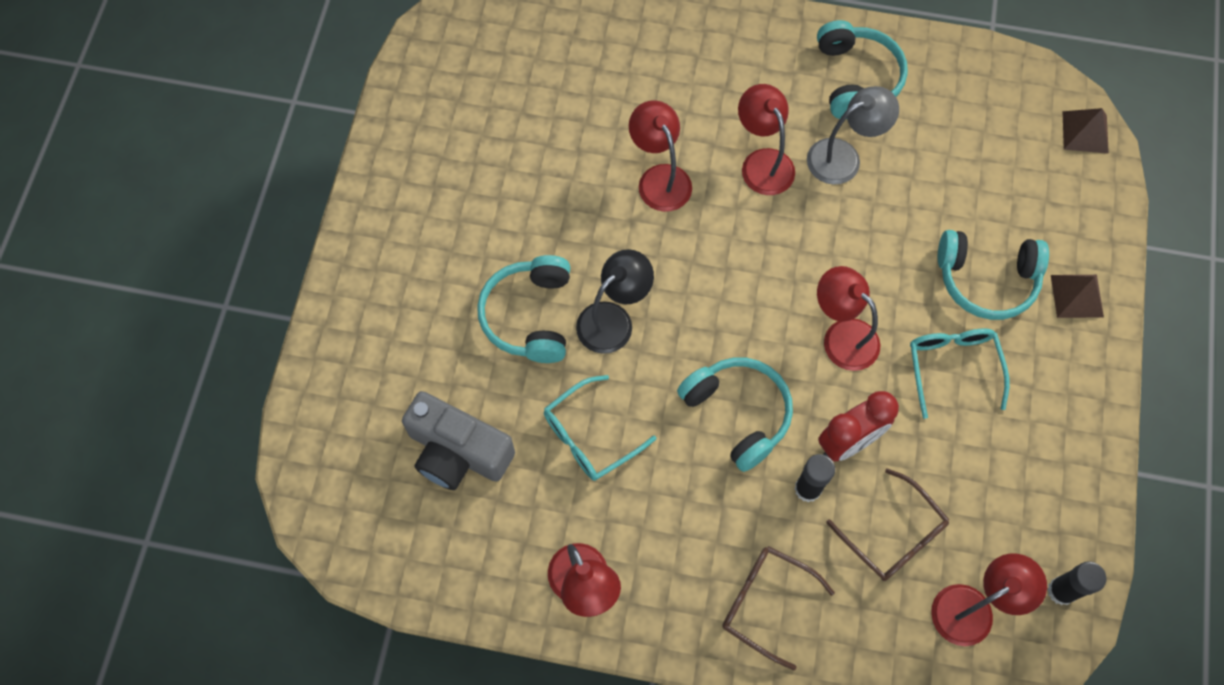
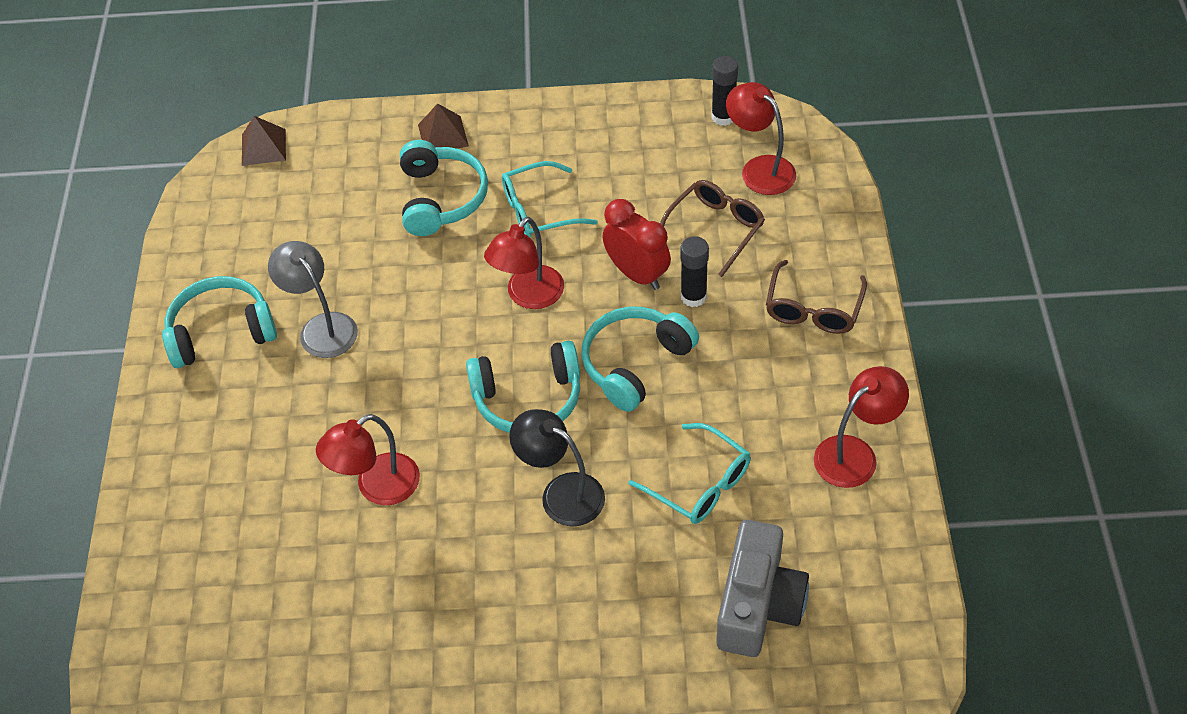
camera: 100 degrees left, 15 degrees down
(529, 316) = (578, 575): turquoise headphones -> turquoise headphones (528, 399)
(762, 162) = (340, 396): red lamp -> none

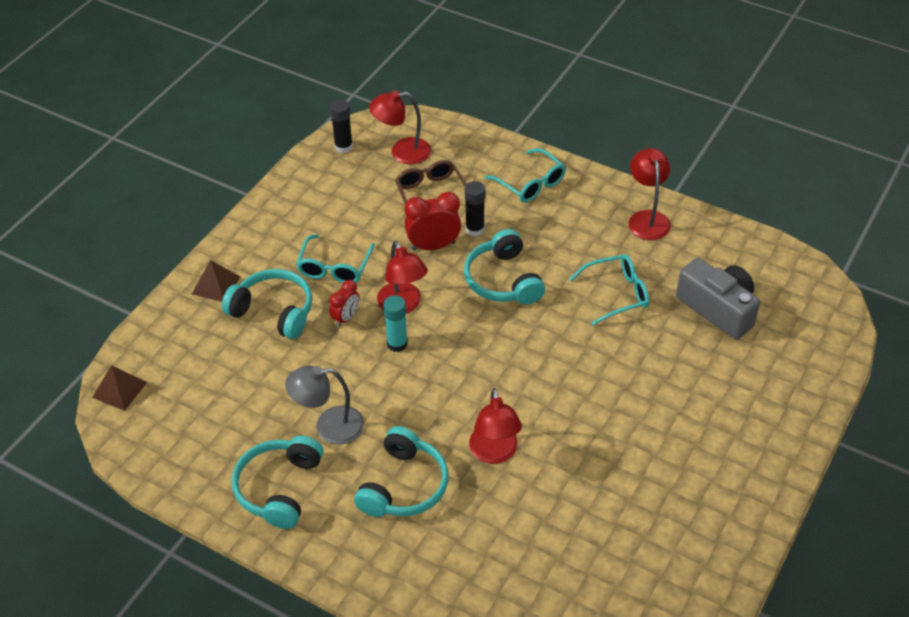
camera: 60 degrees left, 5 degrees down
(470, 321) = (397, 344): none -> turquoise glue stick
(475, 259) = (346, 318): none -> red clock
(528, 399) = (487, 343): turquoise headphones -> turquoise headphones (404, 486)
(561, 493) = (573, 360): black lamp -> none
(813, 308) = (530, 183): brown glasses -> turquoise glasses

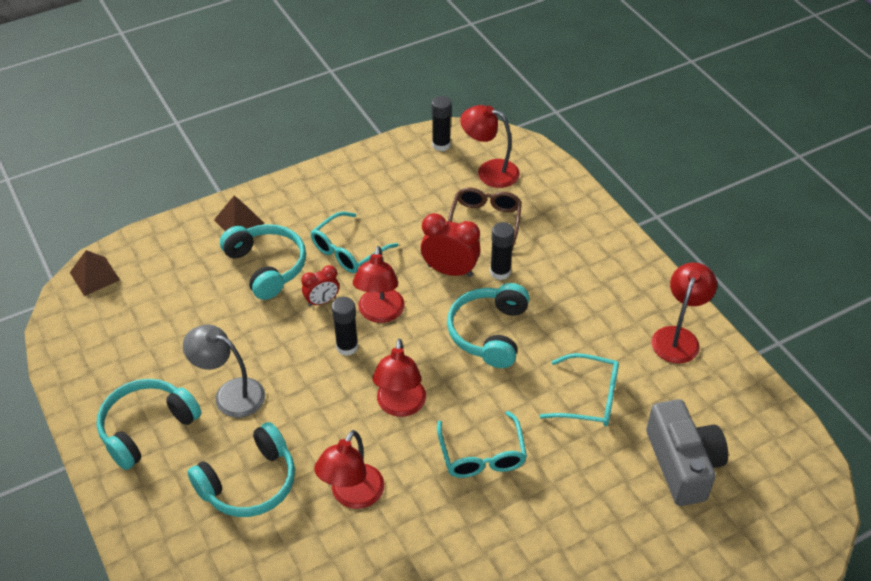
camera: 30 degrees right, 0 degrees up
(397, 344) = (347, 347): turquoise glue stick -> black glue stick
(477, 368) = (400, 406): none -> red lamp
(530, 183) = (587, 251): turquoise glasses -> turquoise glasses (482, 455)

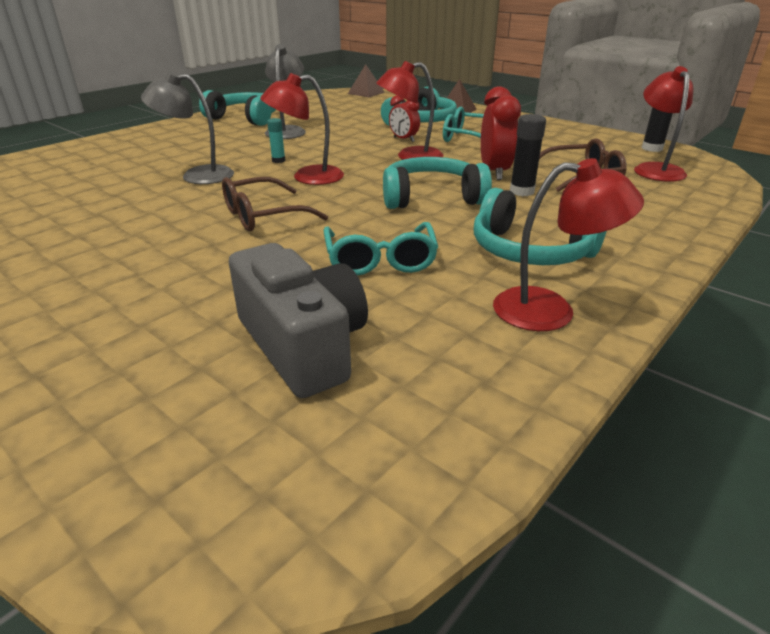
camera: 70 degrees right, 15 degrees down
(249, 483) = (203, 146): turquoise headphones -> turquoise headphones (530, 251)
(338, 420) = (278, 160): none -> turquoise glue stick
(347, 347) = (361, 152): black glue stick -> none
(352, 496) = (197, 175): red lamp -> grey lamp
(482, 455) = (263, 216): turquoise glasses -> brown glasses
(682, 464) = (303, 345): grey camera -> grey camera turned 90 degrees counterclockwise

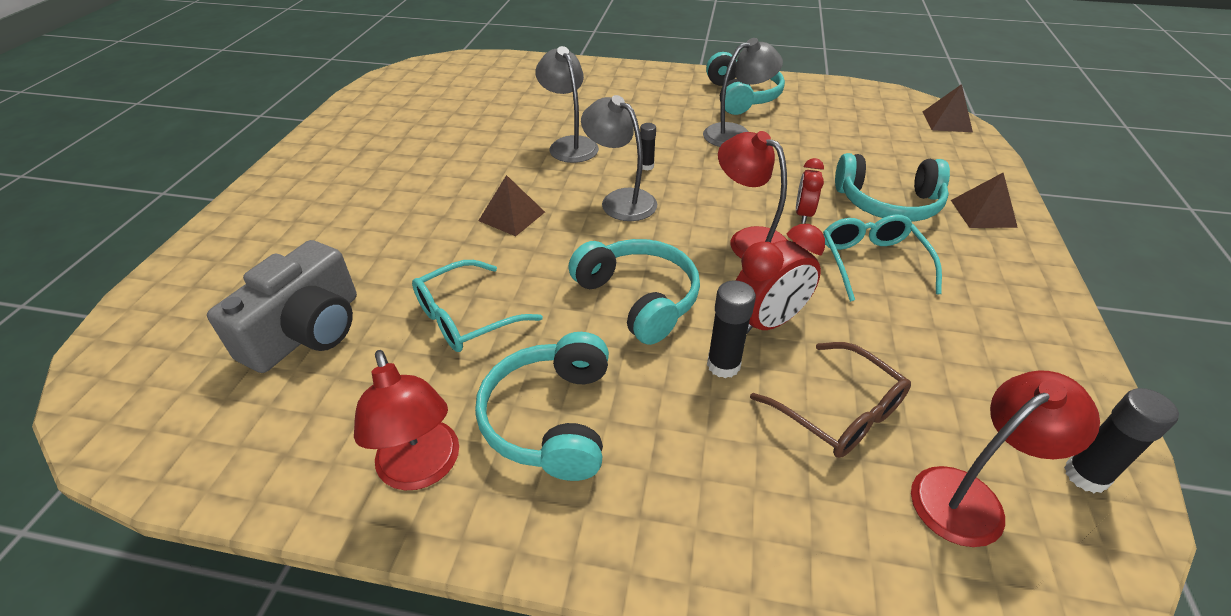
camera: 60 degrees right, 10 degrees up
(263, 216) = (512, 216): brown glasses -> brown pyramid
(278, 160) = (646, 166): turquoise glue stick -> black glue stick
(307, 177) = (620, 200): red lamp -> grey lamp

